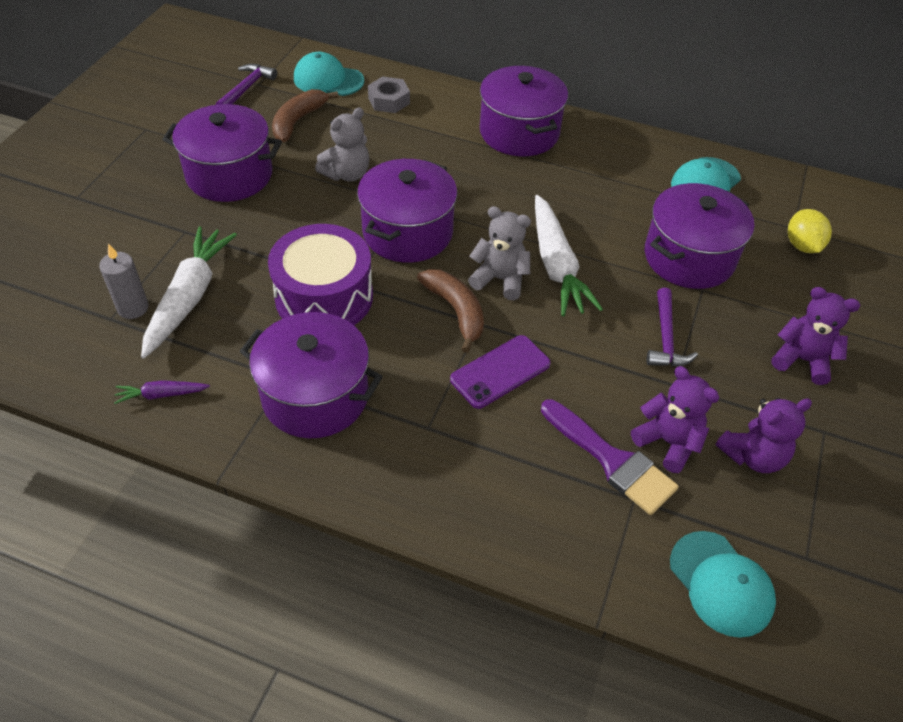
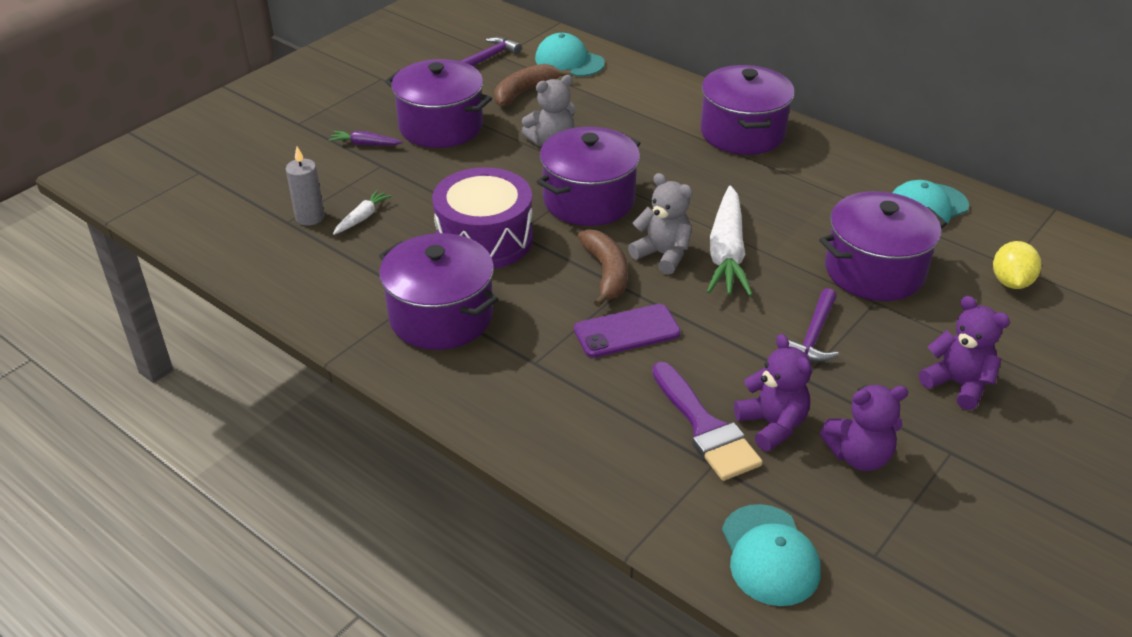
camera: 20 degrees right, 10 degrees down
(161, 395) = (305, 288): purple carrot -> purple carrot (365, 144)
(189, 297) = (362, 217): white carrot -> white carrot, size x0.48
(389, 100) = (621, 87): grey nut -> none

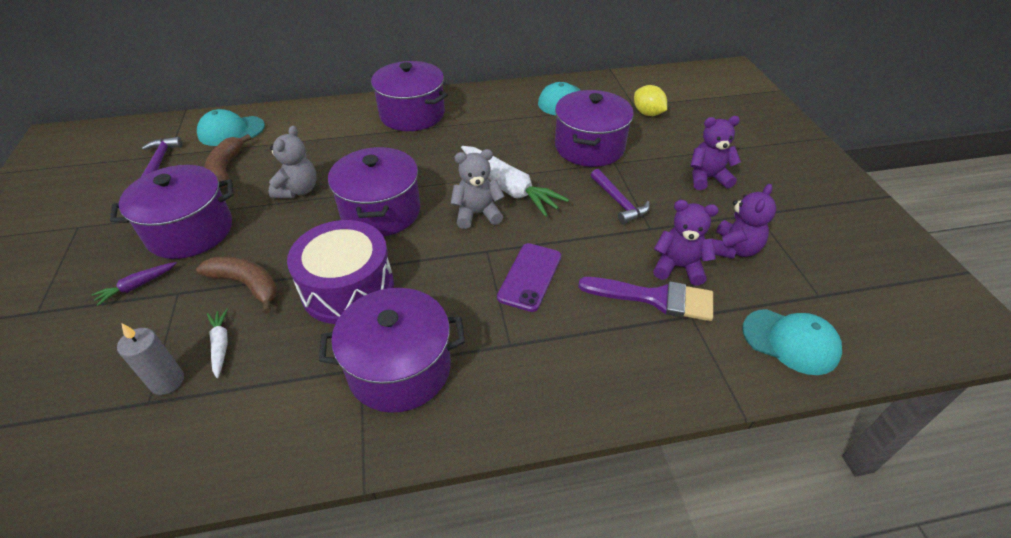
camera: 50 degrees left, 5 degrees up
(606, 273) = (463, 250): brown banana -> brown banana (246, 285)

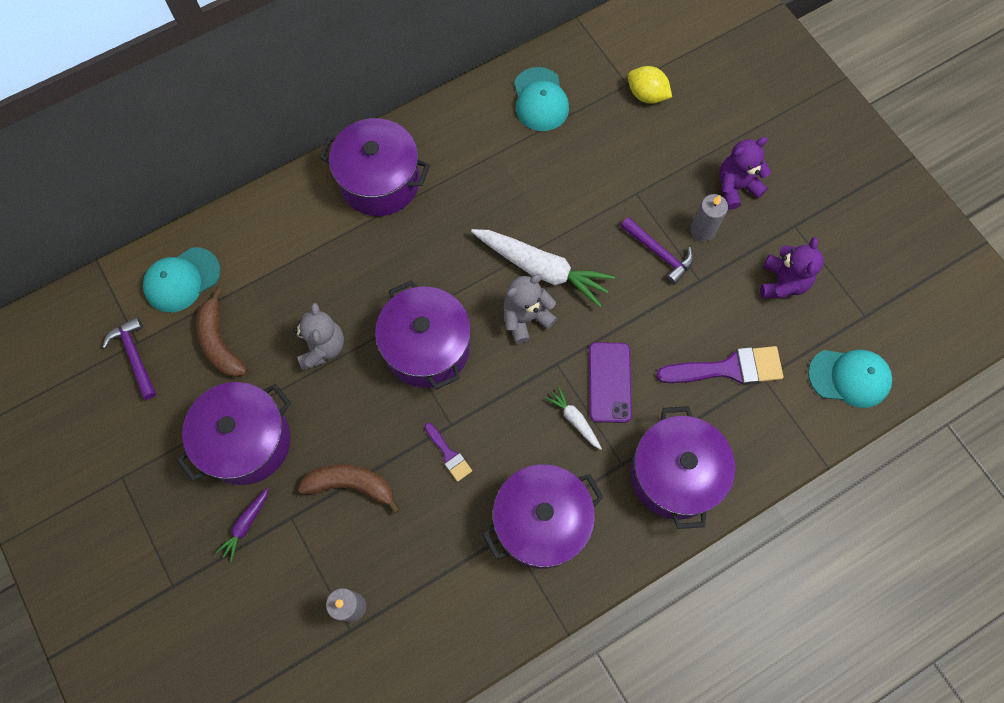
camera: 20 degrees left, 25 degrees up
(220, 345) = (372, 556): white carrot -> white carrot (574, 420)
(348, 288) = (449, 454): purple drum -> purple brush
(589, 147) = (602, 176): purple pot -> purple pot (674, 474)
(665, 197) = (702, 230): none -> grey candle
(678, 267) = (738, 323): purple teddy bear -> none

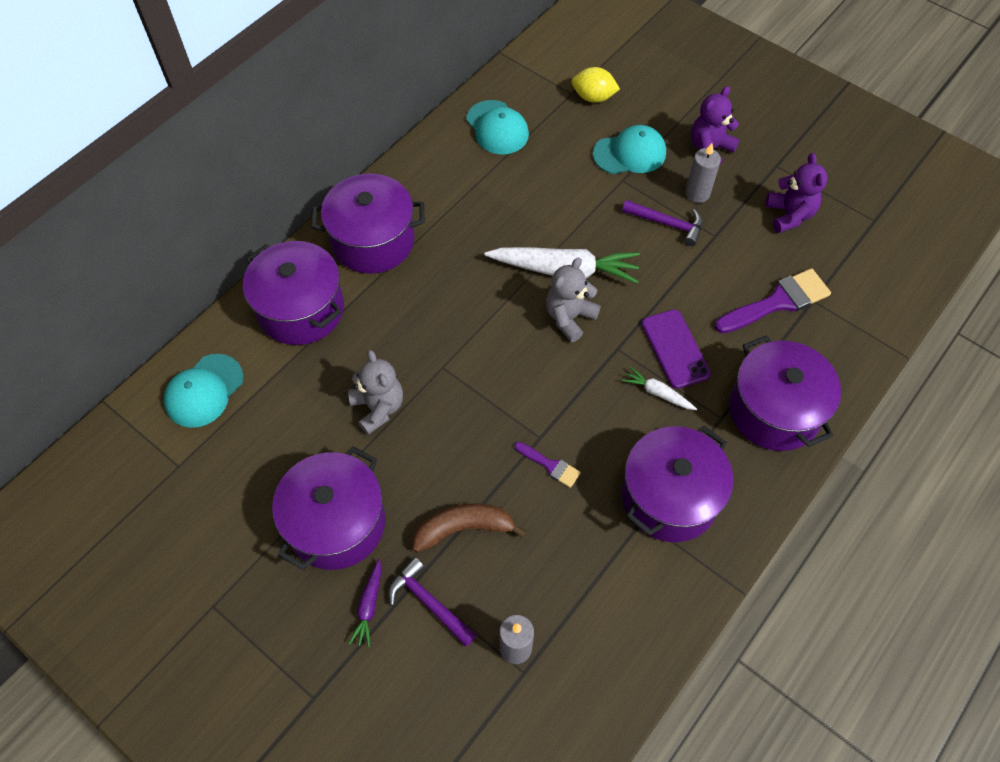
camera: 20 degrees left, 10 degrees down
(135, 356) = (181, 480): purple hammer -> purple hammer (429, 602)
(220, 342) = (268, 437): brown banana -> none
(427, 347) = (485, 374): purple pot -> purple pot (301, 309)
(849, 377) = (887, 275): turquoise cap -> turquoise cap (630, 153)

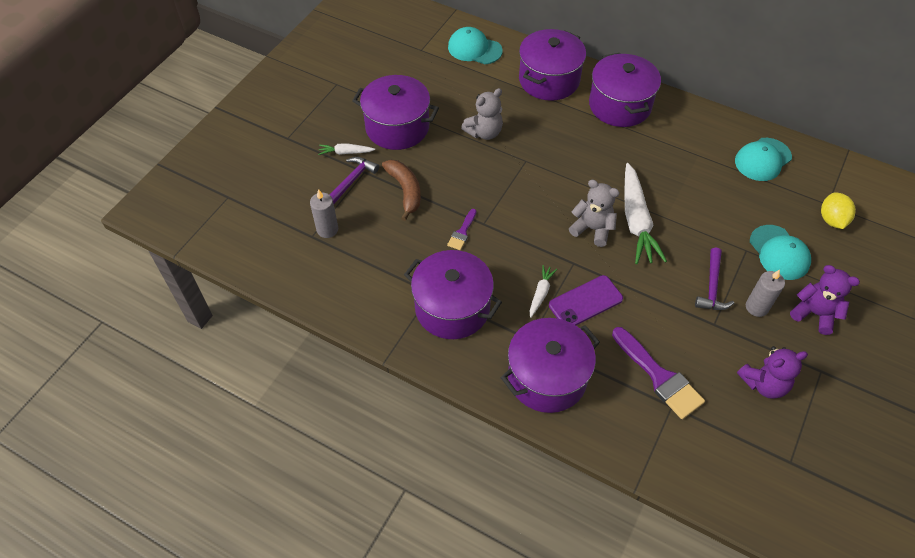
camera: 80 degrees right, 5 degrees down
(369, 606) = (346, 152): purple carrot -> white carrot

